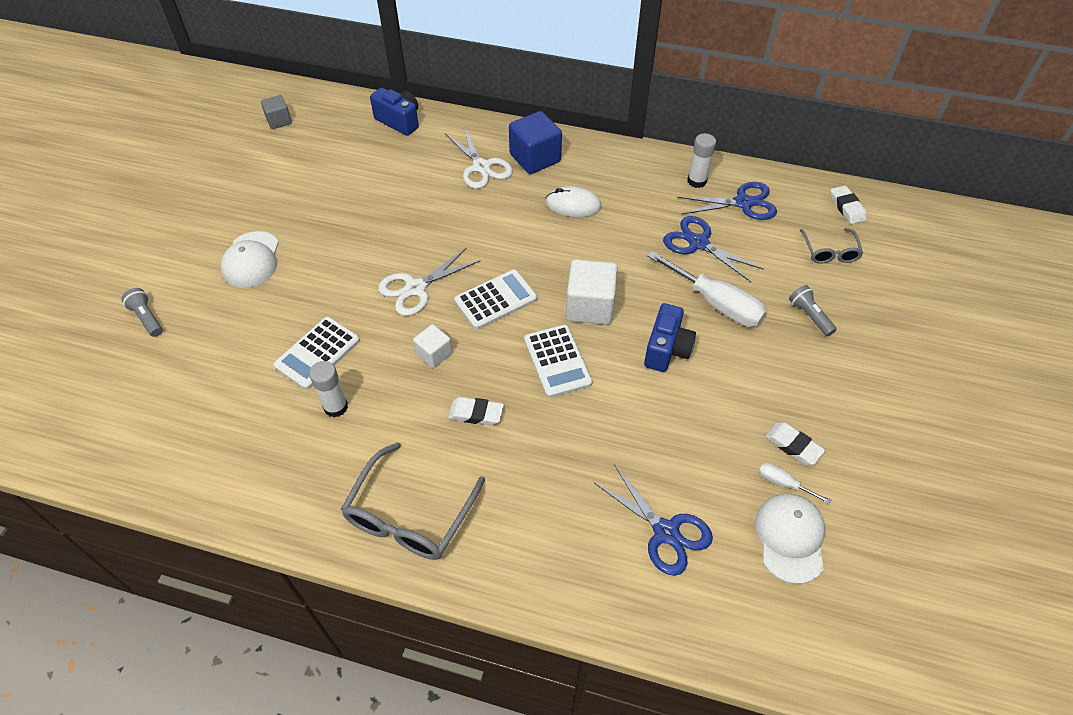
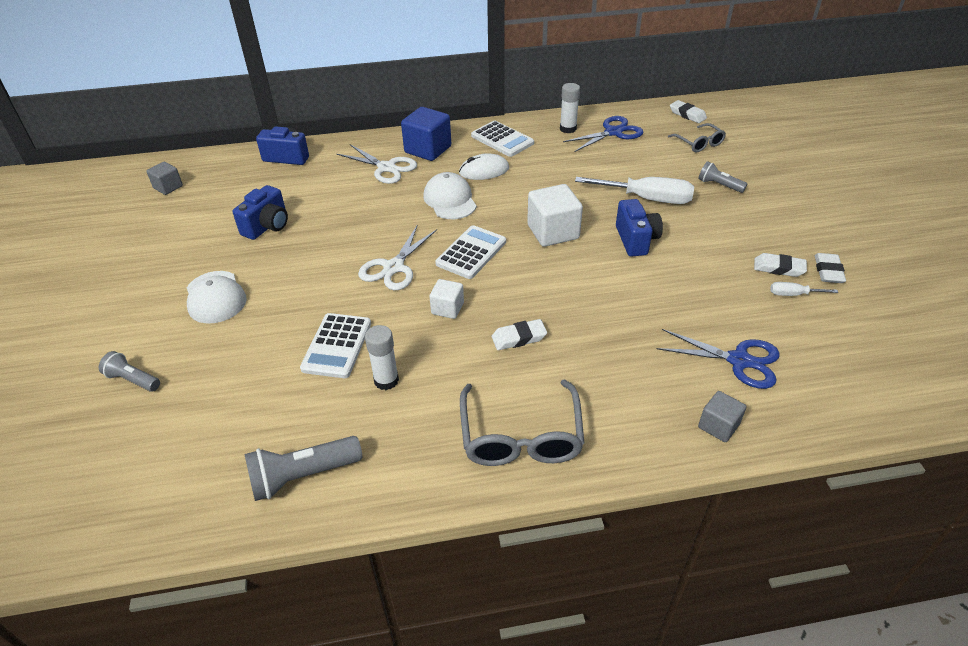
camera: 25 degrees left, 10 degrees down
(218, 468) = (303, 476): none -> grey flashlight
(336, 198) = (267, 226): none -> blue camera
(557, 361) = (557, 277): white calculator -> white calculator (502, 139)
(591, 590) = (718, 426): none -> grey cube
(698, 243) = (602, 166): blue scissors -> none
(790, 538) = (829, 327): white cap -> white cap (450, 200)
(845, 472) = (828, 271): none -> white eraser

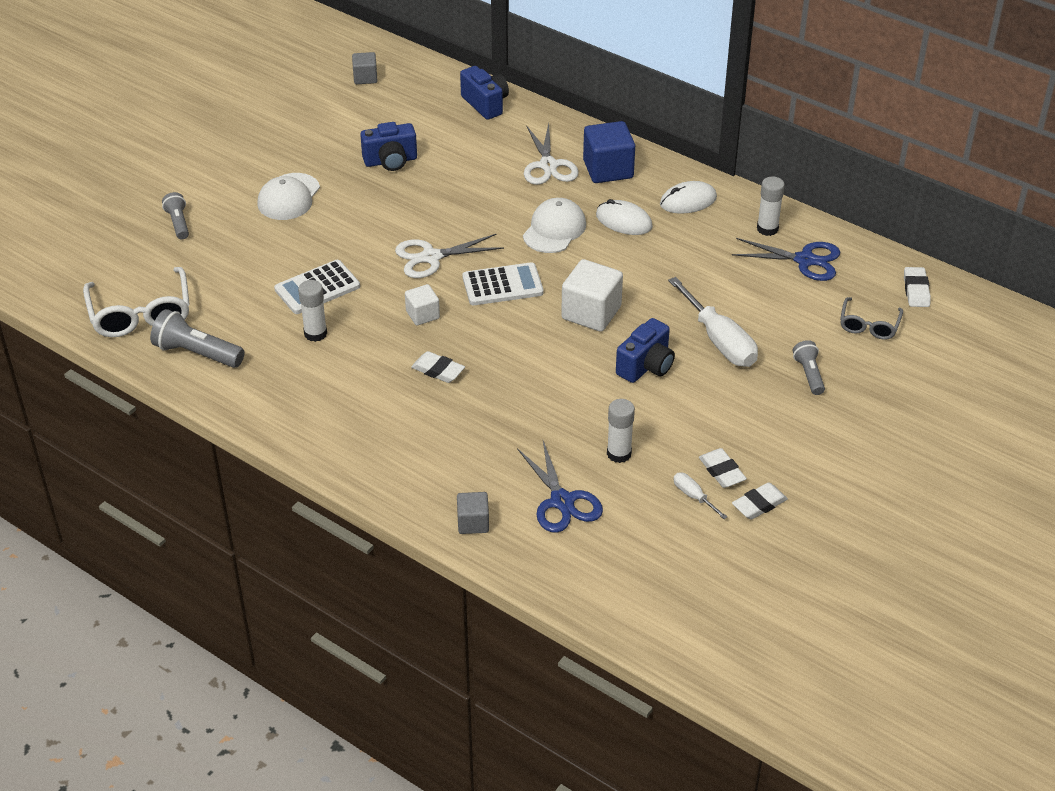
camera: 45 degrees right, 0 degrees up
(197, 484) = (141, 314): none -> white glasses
(502, 139) = (688, 201): white calculator -> white mouse
(521, 437) = (342, 430): grey glasses -> none
(713, 302) = (619, 454): none -> white glue stick

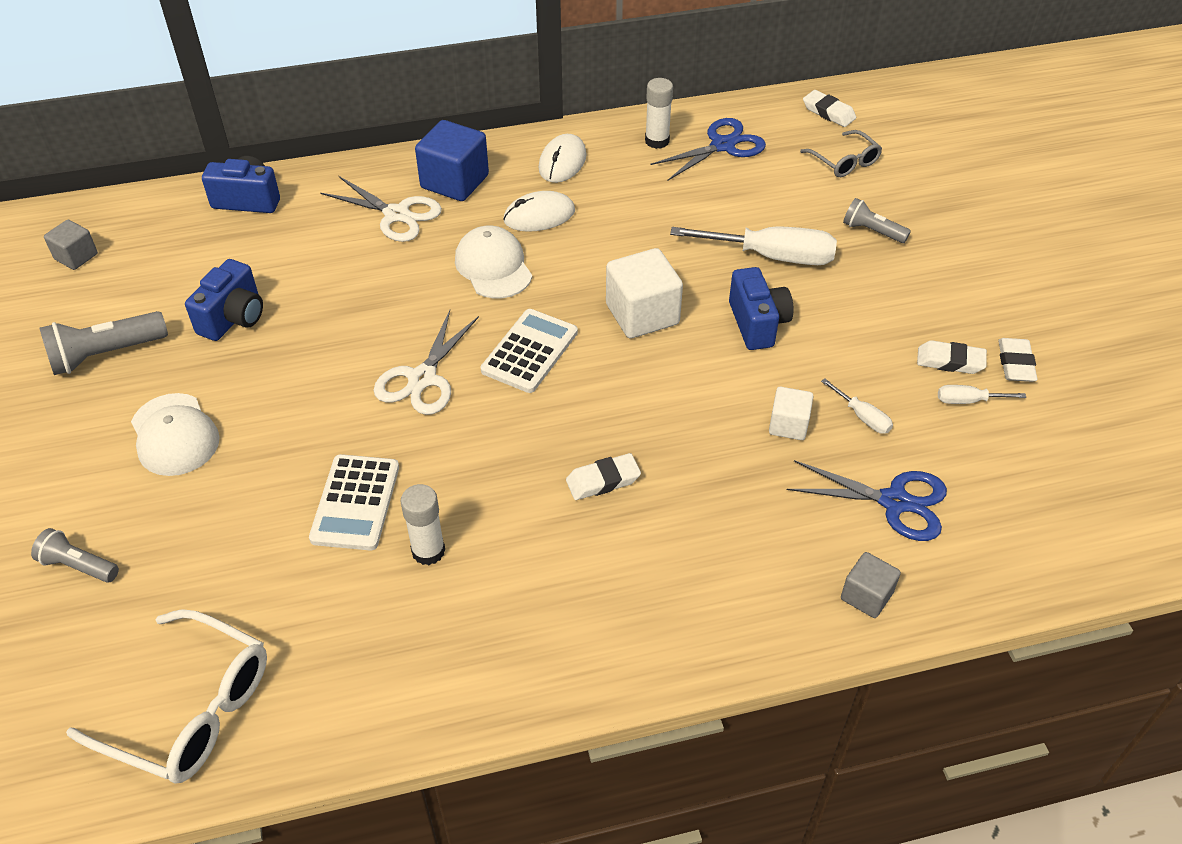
camera: 50 degrees left, 5 degrees up
(197, 353) = (331, 691): grey flashlight -> grey flashlight (106, 354)
(422, 315) = (503, 440): white cube -> white cube (788, 425)
(619, 454) = (862, 417): white glue stick -> white screwdriver

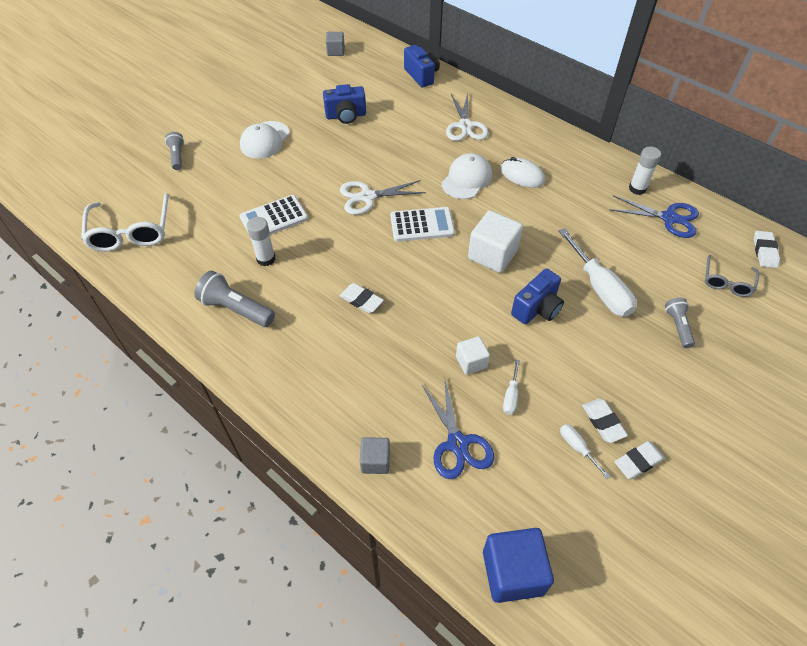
camera: 55 degrees right, 5 degrees up
(106, 354) = (290, 94): grey flashlight -> grey flashlight (236, 309)
(454, 182) = (511, 131): blue cube -> blue cube (512, 572)
(562, 162) = (573, 161): white mouse -> none

